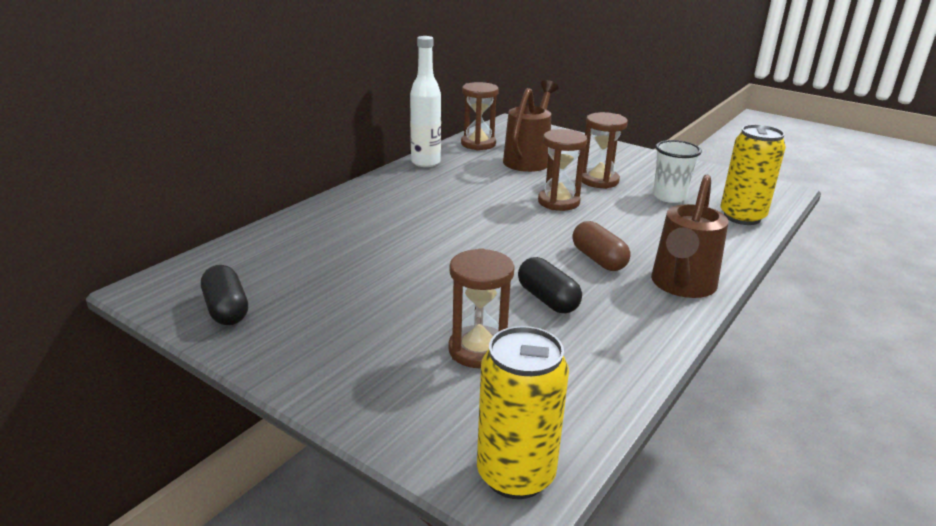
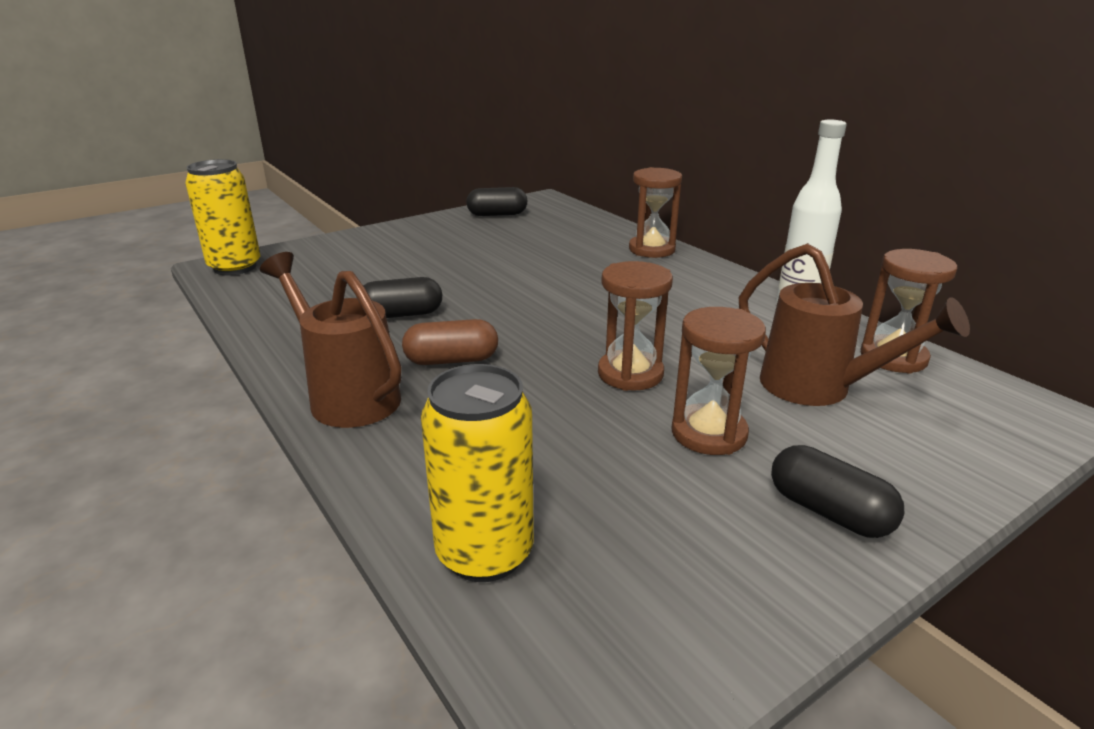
camera: 110 degrees right, 0 degrees up
(478, 350) = (362, 276): brown hourglass -> brown hourglass (651, 249)
(630, 159) = (829, 512): none -> black capsule
(669, 197) = (614, 492): white cup -> none

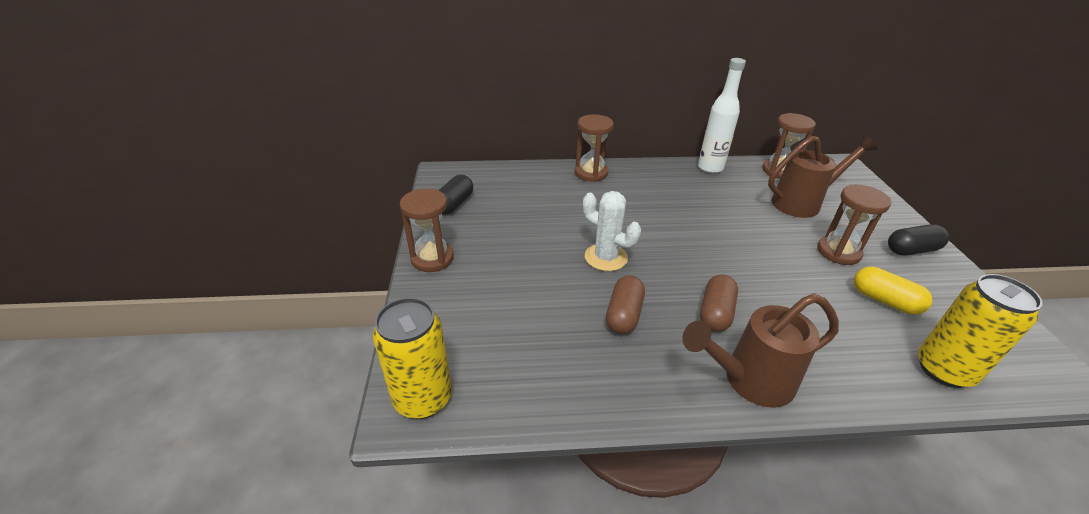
camera: 60 degrees left, 10 degrees up
(401, 315) = (624, 315): black capsule -> brown capsule
(491, 288) = (606, 257): none -> white cactus
(618, 486) = (884, 301): none -> yellow capsule
(630, 374) = (765, 250): brown hourglass -> brown hourglass (432, 258)

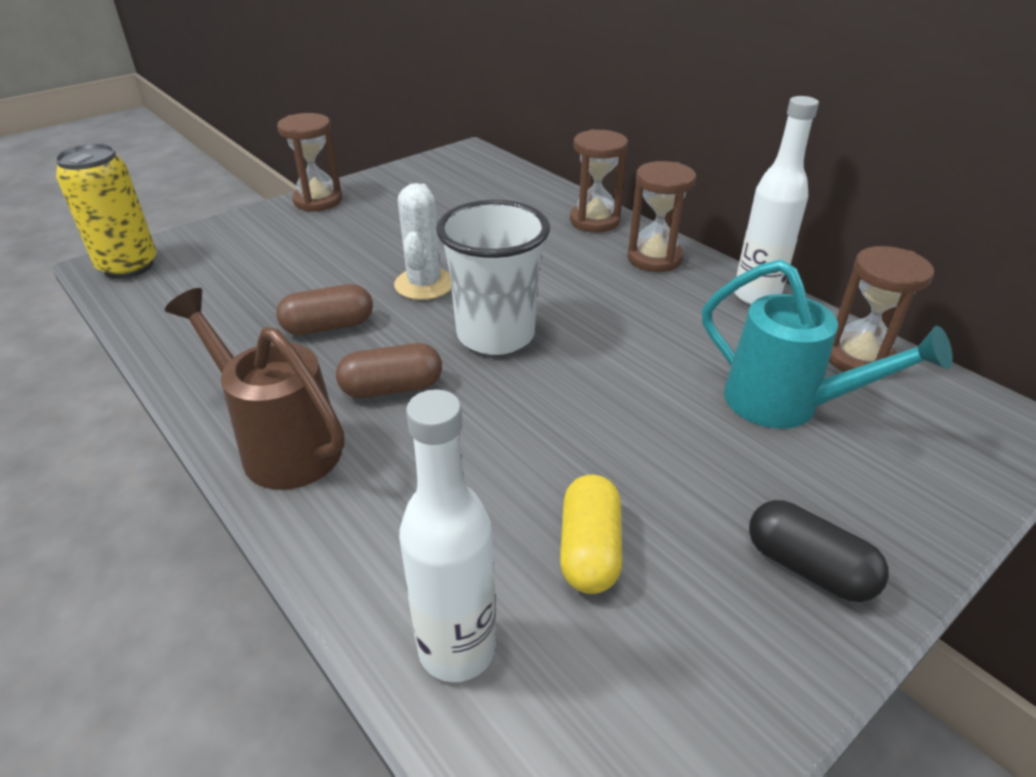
camera: 55 degrees right, 0 degrees up
(454, 204) = (419, 177): black capsule -> none
(686, 254) = (495, 335): none -> white cup
(802, 203) = (785, 404): brown watering can -> turquoise watering can
(838, 252) = (677, 472): brown hourglass -> brown hourglass (654, 258)
(944, 370) = (457, 649): yellow can -> white bottle

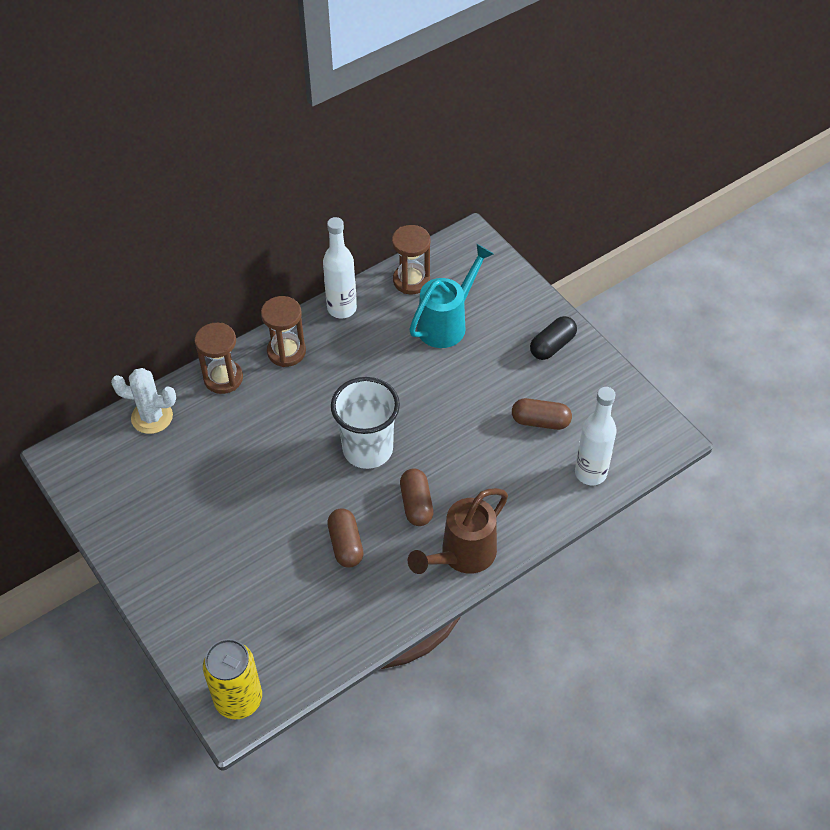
camera: 85 degrees left, 15 degrees up
(318, 201) = (143, 573): brown hourglass -> none
(424, 284) = (299, 489): white cactus -> white cactus (152, 417)
(589, 550) = (540, 421): yellow capsule -> brown capsule

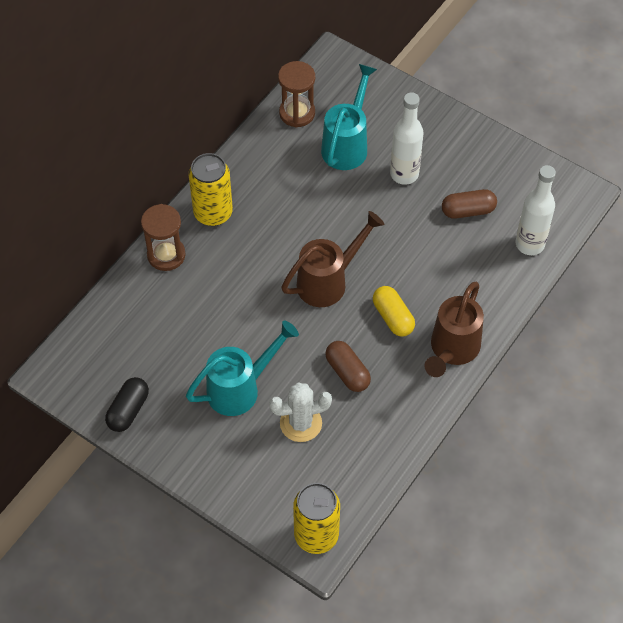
camera: 20 degrees left, 5 degrees up
(152, 417) = (117, 311): white cactus -> white cactus (301, 423)
(233, 527) = (240, 388): none -> turquoise watering can
(286, 352) = (213, 213): brown hourglass -> yellow can
(342, 308) = (245, 158): white bottle -> white bottle (404, 174)
(367, 449) = (328, 281): white cup -> brown watering can
(416, 504) = (393, 317): brown capsule -> yellow capsule
(552, 345) = (449, 138): black capsule -> black capsule (128, 410)

